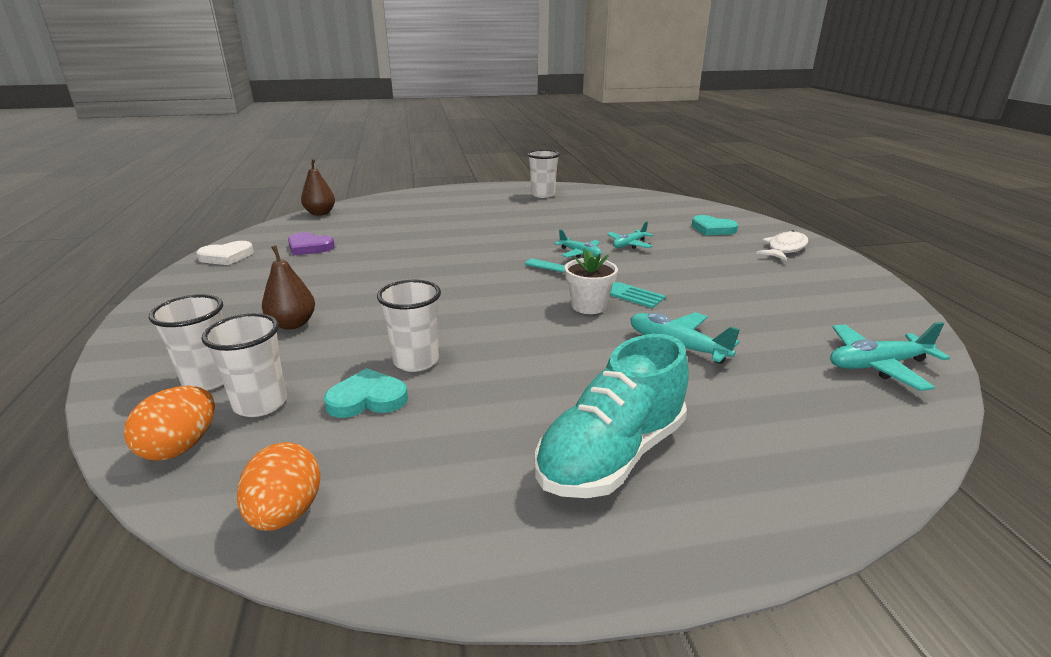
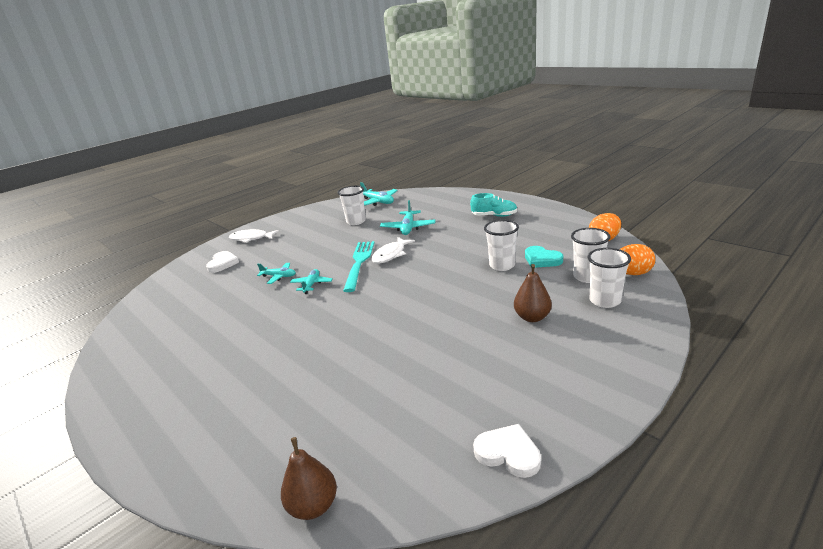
camera: 120 degrees left, 0 degrees up
(309, 247) = (424, 414): purple heart -> none
(543, 194) = (142, 367): white cup -> white cup (356, 221)
(588, 306) = (390, 255): white flower pot -> white fish
(611, 455) = (494, 216): turquoise shoe -> turquoise shoe, size x0.62
(712, 229) = (222, 263): turquoise heart -> white heart

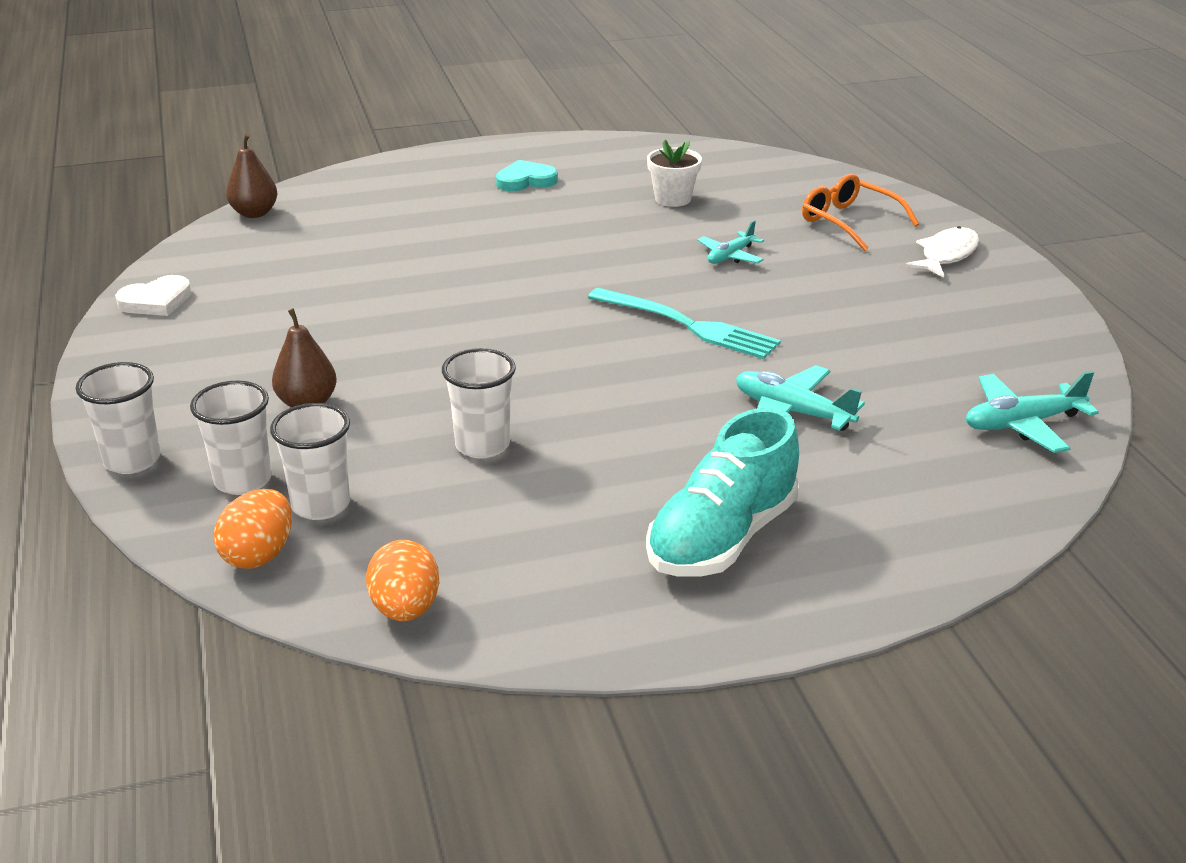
camera: 115 degrees right, 5 degrees up
(206, 315) = (673, 199): none -> white flower pot
(222, 263) = (850, 222): white heart -> orange glasses
(312, 285) = (662, 275): turquoise plane -> none
(356, 221) = (911, 367): white cup -> white cup (132, 460)
(390, 255) = (682, 359): white fish -> none
(494, 216) = (722, 538): turquoise shoe -> turquoise shoe, size x1.61
(542, 260) = (441, 493): turquoise heart -> turquoise heart (526, 181)

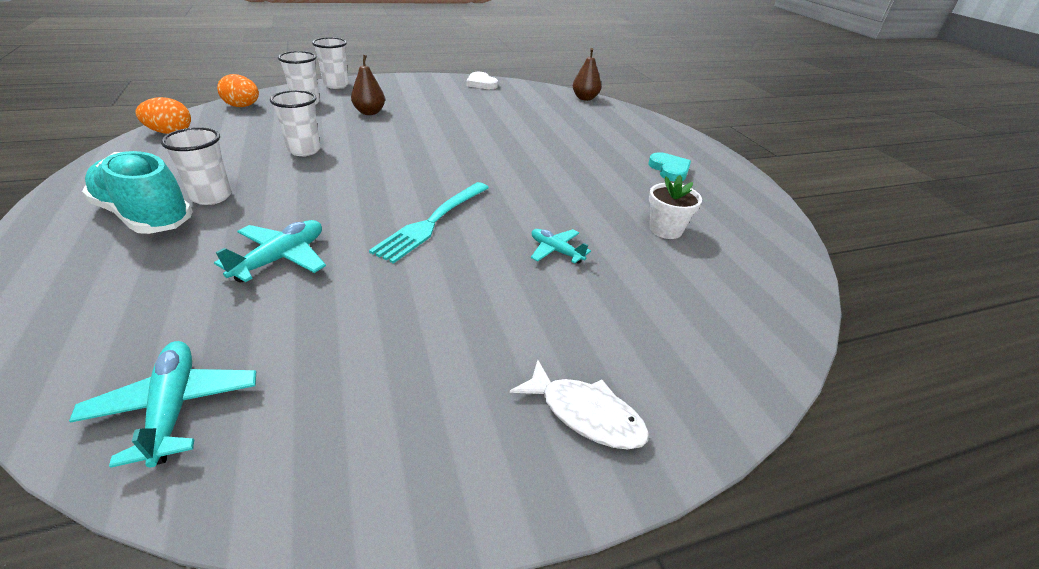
camera: 85 degrees right, 5 degrees up
(321, 505) = (273, 116): white cup -> white cup (211, 197)
(850, 222) = (655, 337): orange glasses -> none

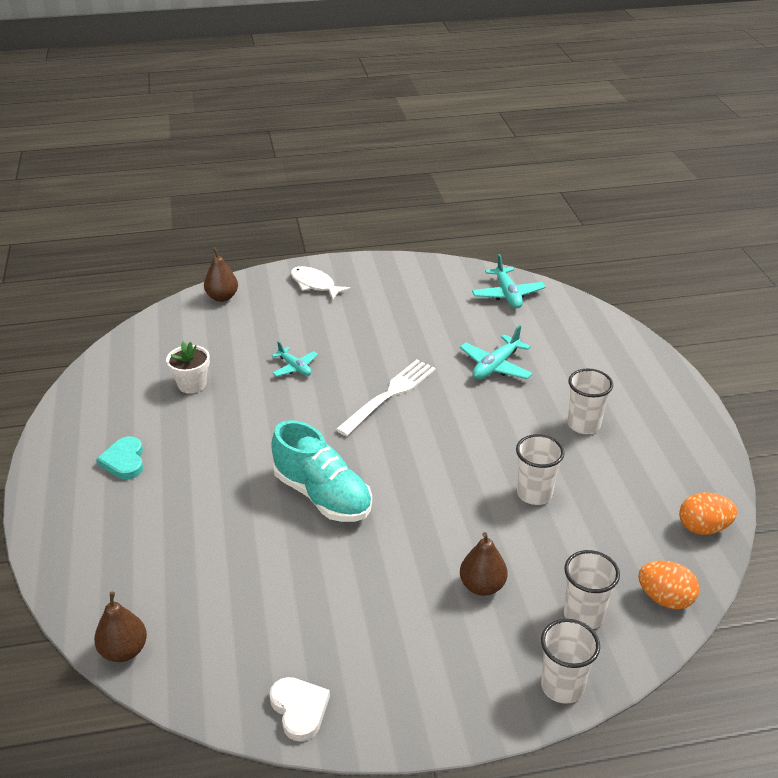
camera: 170 degrees left, 0 degrees up
(145, 216) = (619, 404): turquoise shoe -> turquoise shoe (322, 495)
(432, 222) = (389, 395): turquoise fork -> white fork
(736, 368) = (222, 297): none -> brown pear

